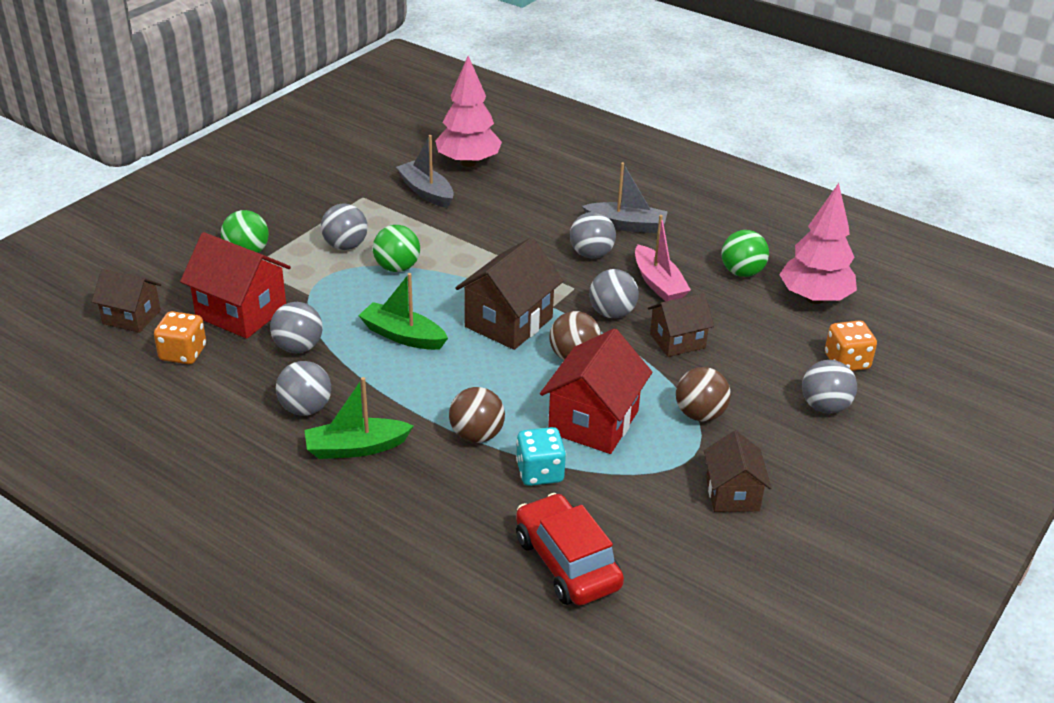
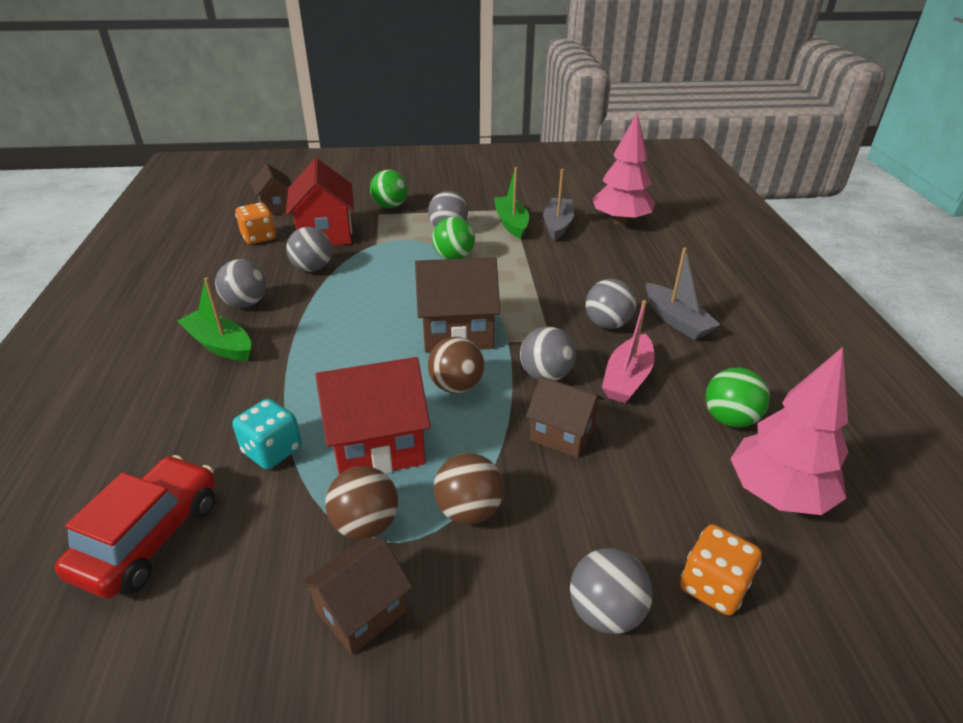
camera: 50 degrees right, 0 degrees up
(403, 336) = (377, 298): green boat -> green boat (511, 223)
(476, 435) = (291, 391): brown ball -> brown ball (365, 524)

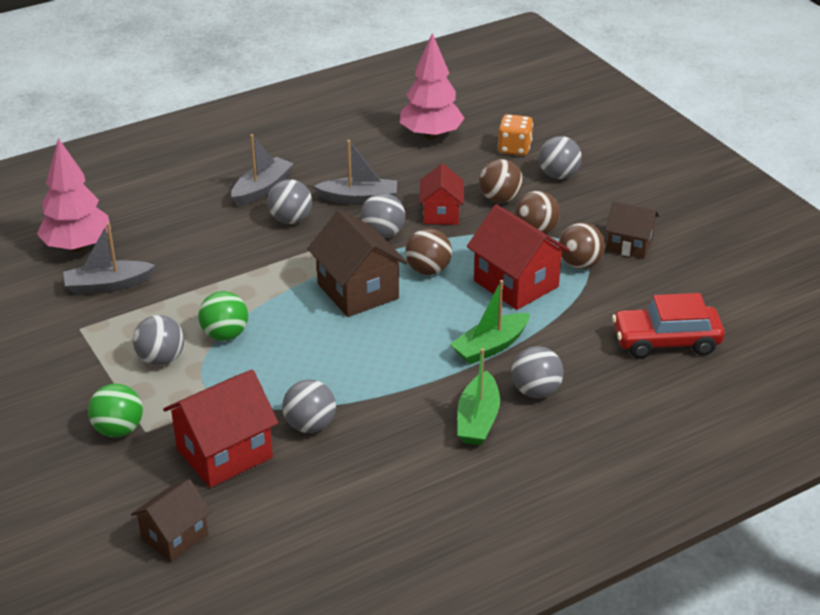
camera: 115 degrees left, 0 degrees up
(246, 303) = (406, 439): grey ball -> grey ball (536, 391)
(259, 237) = (267, 507): orange dice -> none
(272, 450) = (561, 327): turquoise dice -> none
(511, 223) = (120, 318): green boat -> green boat (490, 347)
(562, 434) = (441, 213): brown house -> red house
(569, 505) = (500, 199): none -> brown ball
(627, 378) = (359, 199): pink boat -> grey boat
(729, 419) = (374, 155): green ball -> none

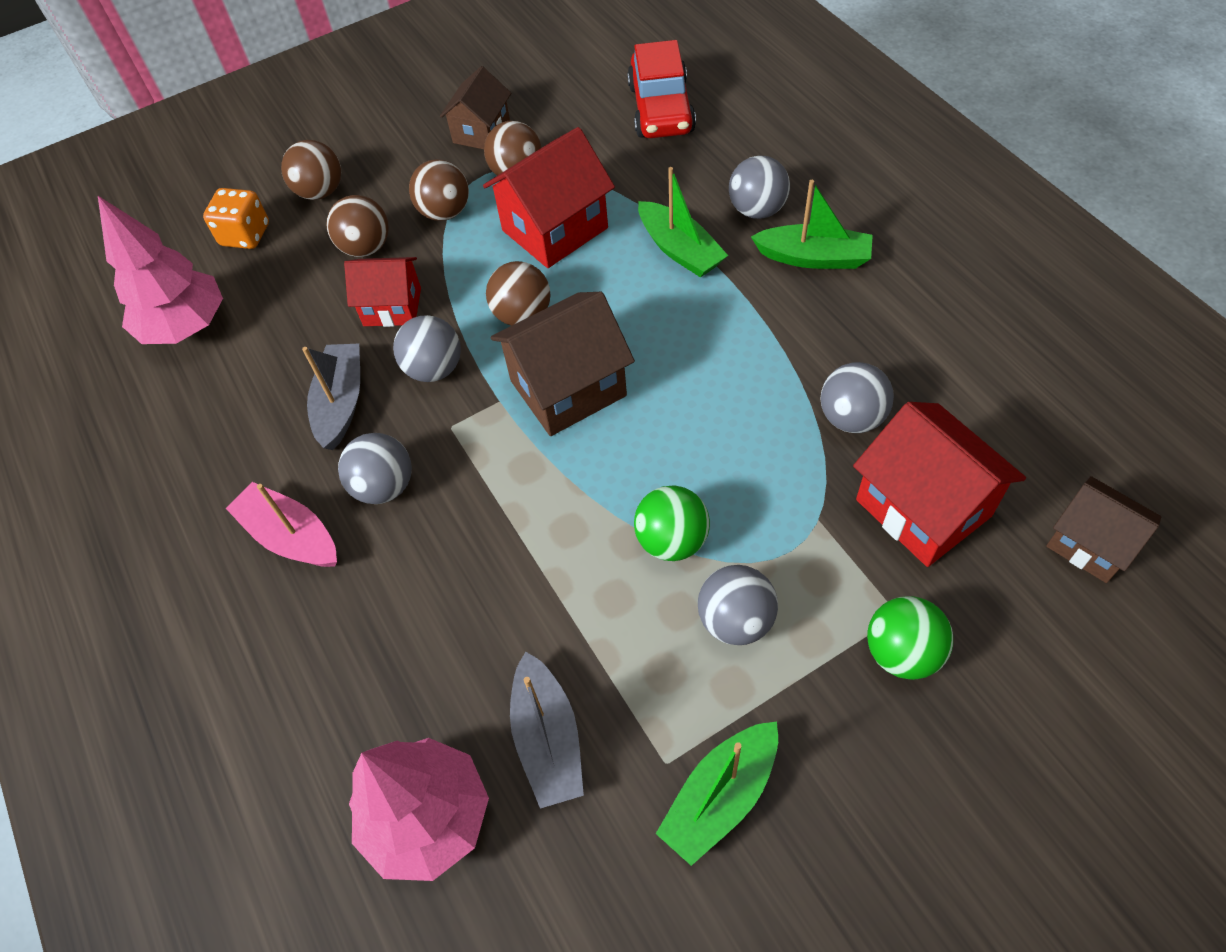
camera: 85 degrees left, 20 degrees up
(53, 348) = (720, 796): none -> green boat
(262, 189) = (291, 536): grey boat -> pink boat
(558, 175) = (320, 192): grey ball -> brown ball

